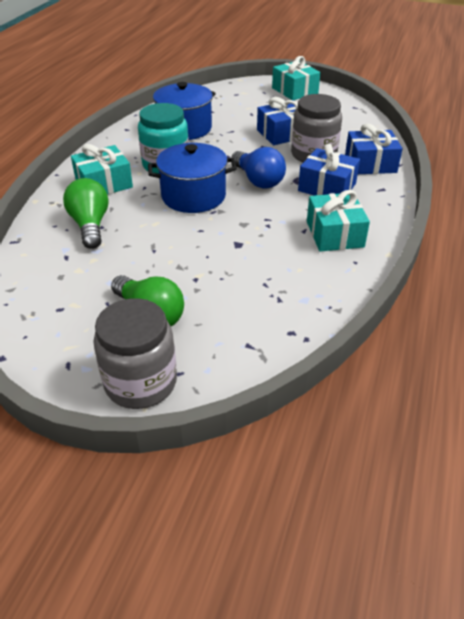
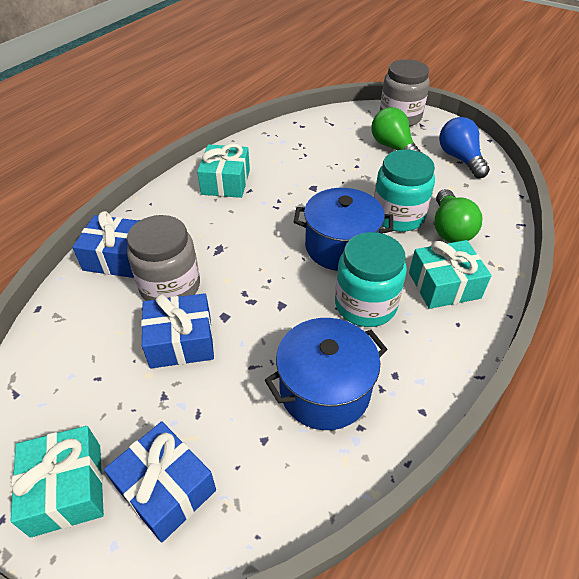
camera: 165 degrees left, 5 degrees up
(142, 229) = (398, 216): none -> turquoise jar
(258, 180) = (261, 256): blue light bulb -> blue light bulb (460, 158)
(327, 187) = (193, 233): blue gift -> blue gift (166, 488)

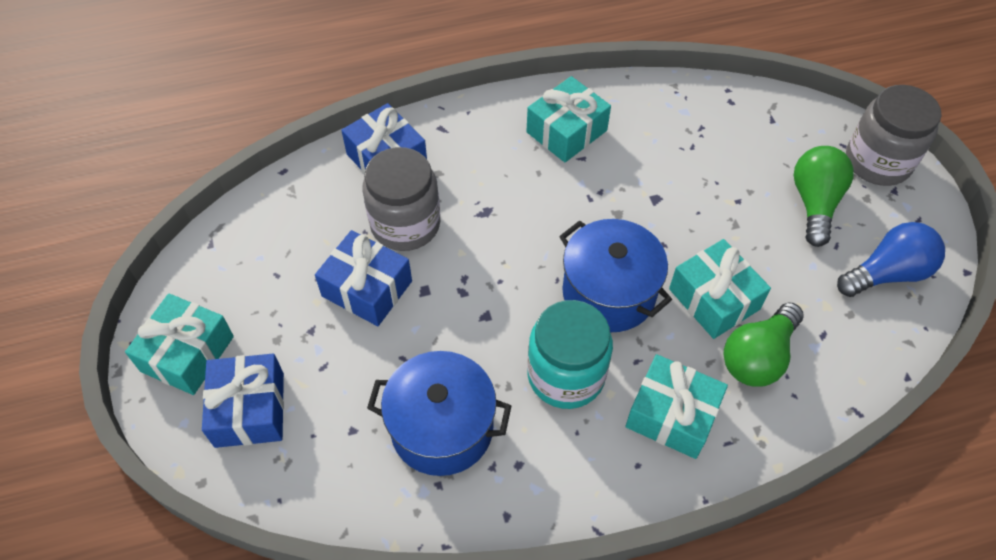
camera: 40 degrees right, 10 degrees up
(398, 216) = (714, 299): turquoise jar -> turquoise gift
(460, 158) = (887, 273): blue light bulb -> blue light bulb turned 45 degrees clockwise

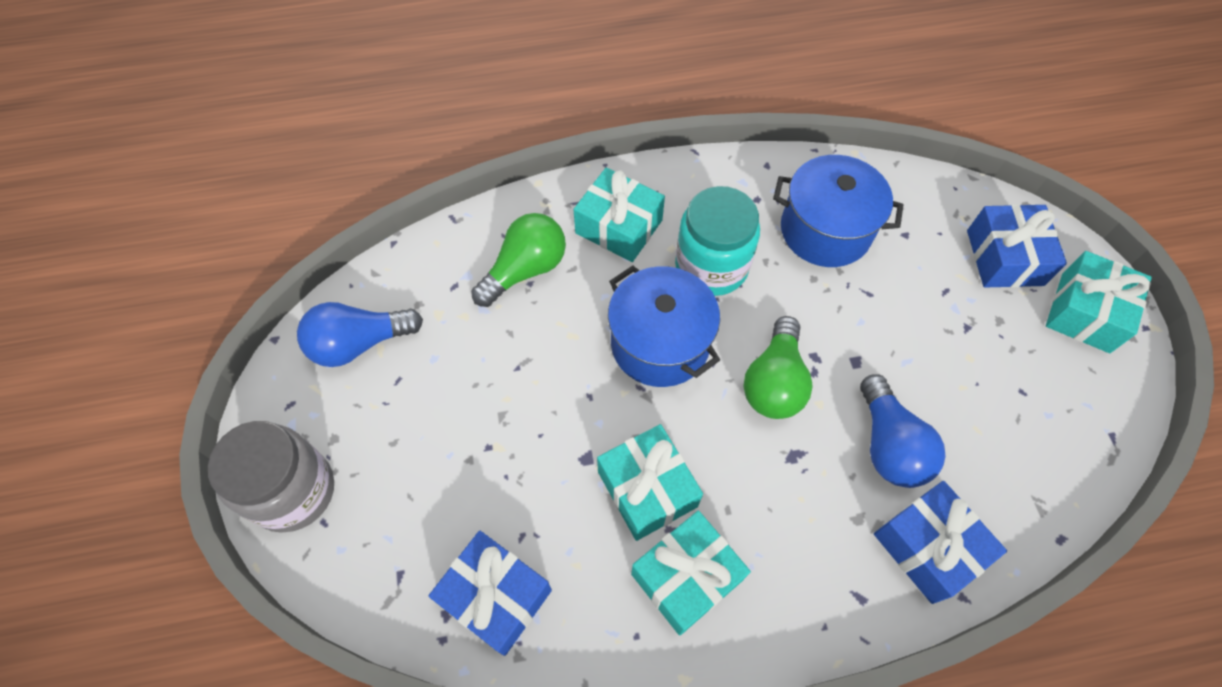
camera: 175 degrees left, 5 degrees up
(367, 288) = (919, 367): blue gift -> blue gift (495, 596)
(405, 224) = (888, 445): grey jar -> blue light bulb
(714, 299) = (551, 329): turquoise gift -> turquoise gift (647, 489)
(814, 203) = (399, 436): green light bulb -> green light bulb (774, 382)

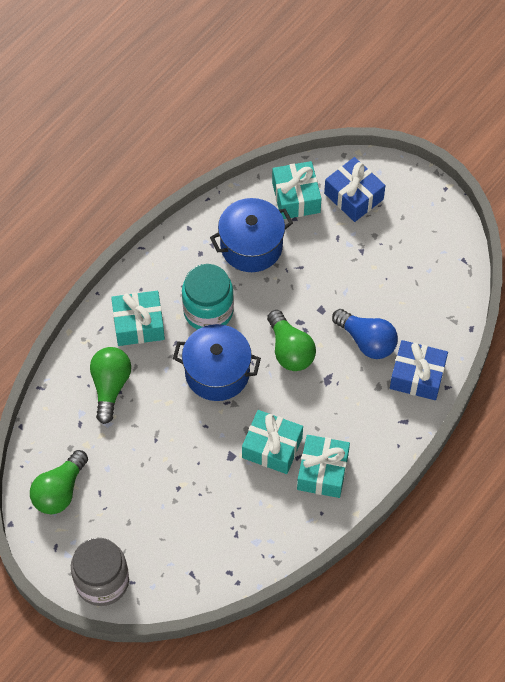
camera: 40 degrees left, 0 degrees up
(359, 343) = (59, 491): blue light bulb -> green light bulb
(495, 596) = (244, 547): blue gift -> none
(1085, 312) = (412, 201): turquoise gift -> turquoise gift (296, 197)

